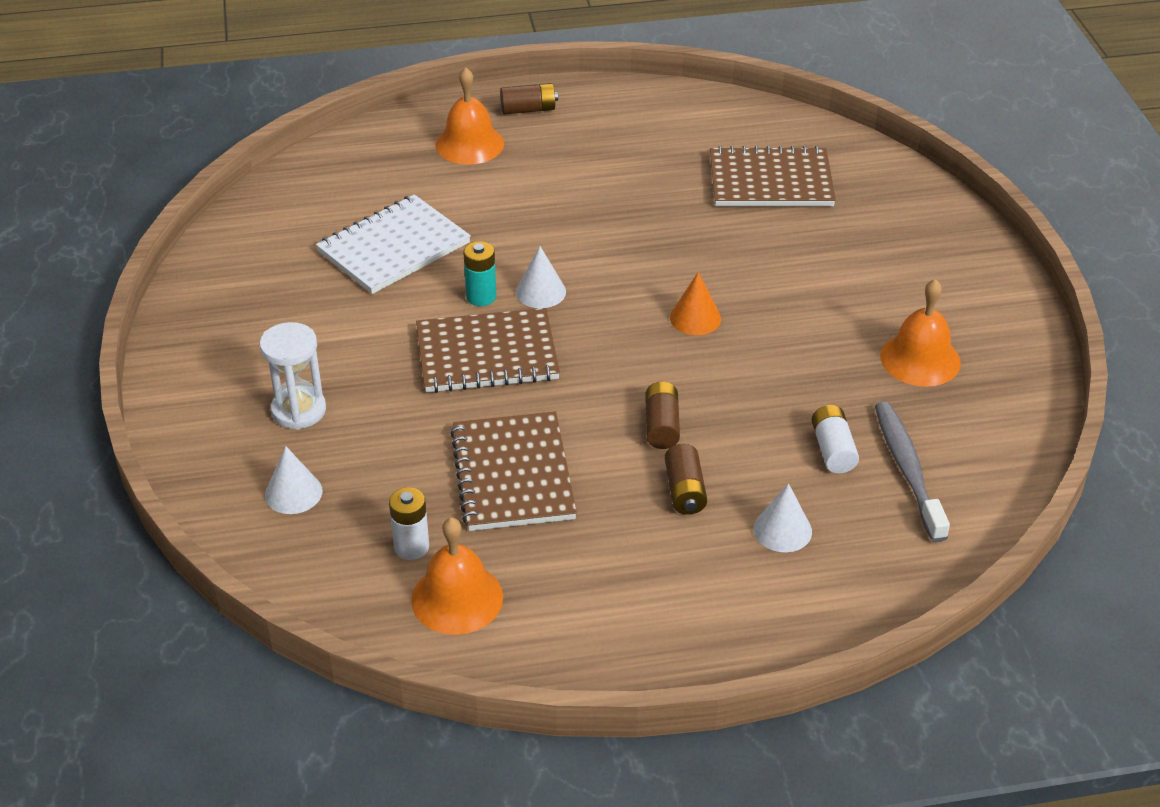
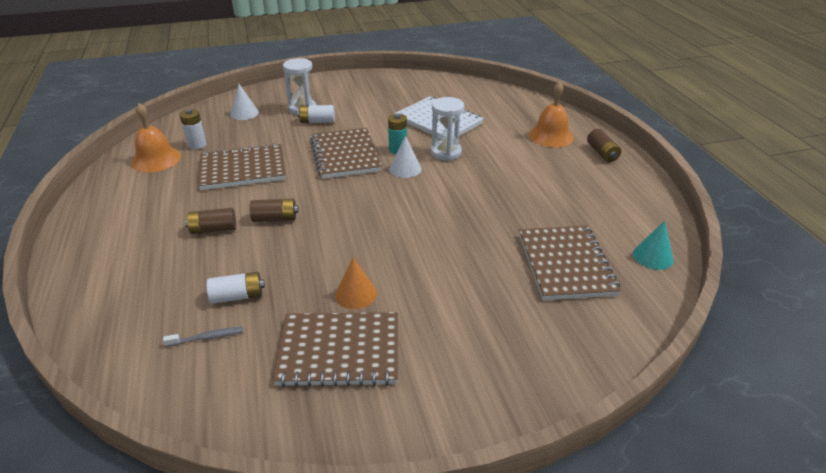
camera: 85 degrees right, 5 degrees down
(357, 389) = (317, 121): none -> white battery
(499, 248) = (446, 152): none -> white hourglass
(695, 318) = (384, 229): orange cone -> orange cone (356, 294)
(757, 120) = (653, 256): none -> turquoise cone
(782, 530) = (164, 271): white cone -> none
(907, 469) = (207, 337): grey toothbrush -> grey toothbrush, size x0.50
(920, 359) = (339, 351): orange bell -> brown notebook

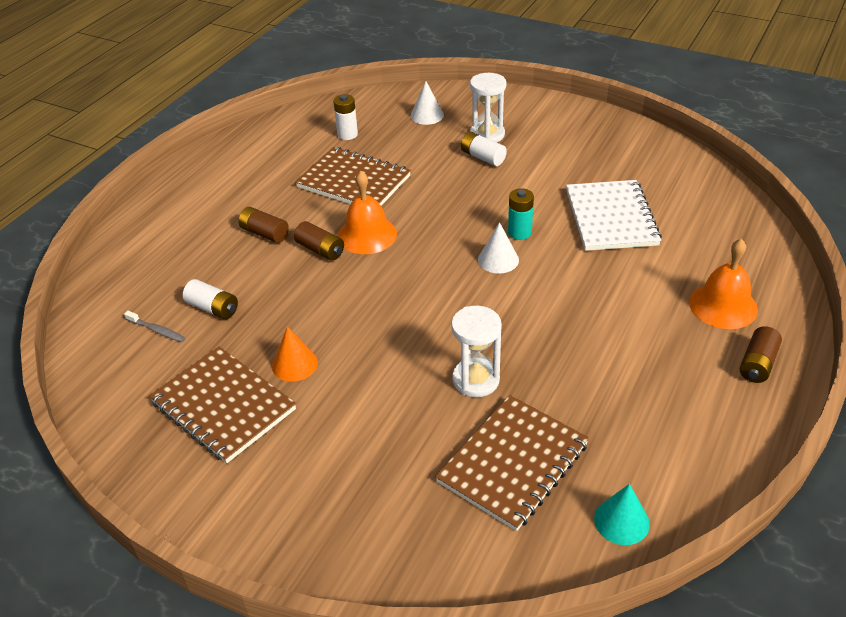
camera: 45 degrees right, 5 degrees up
(156, 159) = (300, 135): orange bell -> orange bell (367, 235)
(345, 155) = (460, 212): brown notebook -> none
(446, 152) = (566, 262): white hourglass -> white hourglass (476, 380)

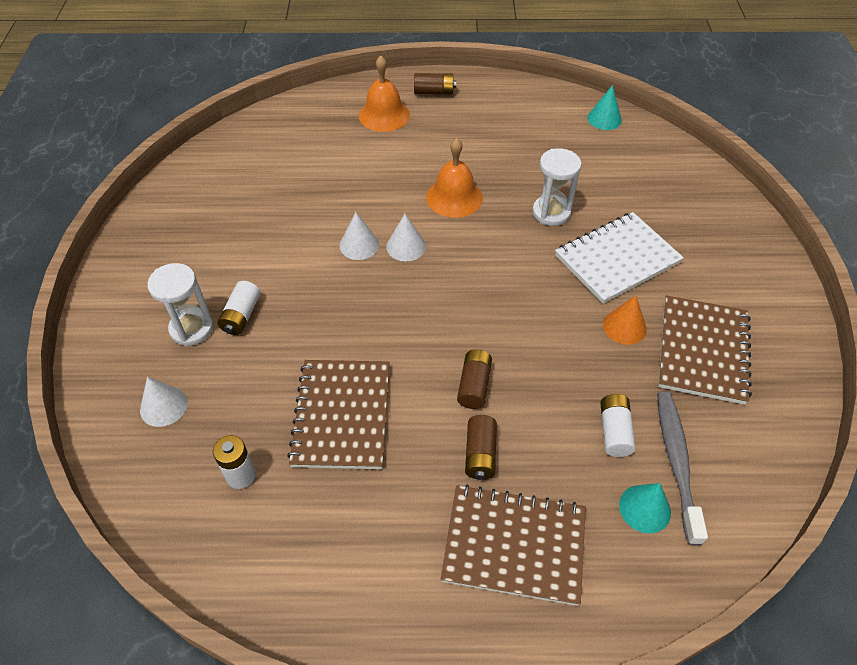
camera: 120 degrees left, 10 degrees up
(147, 295) = (644, 508): none -> turquoise cone
(157, 330) = (676, 462): grey toothbrush -> grey toothbrush, size x2.01
(367, 235) = (427, 357): orange bell -> orange bell (454, 197)
(513, 463) = (605, 172): brown notebook -> brown notebook (514, 545)
(519, 232) = (359, 245): turquoise battery -> white cone
(611, 218) = (305, 194): white notebook -> white notebook (617, 259)

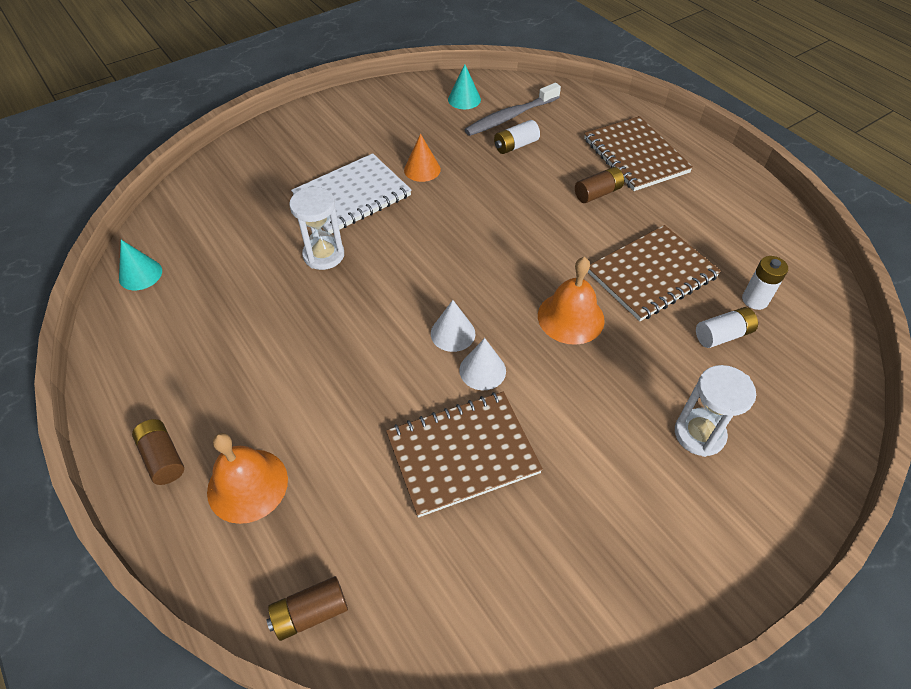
camera: 125 degrees left, 0 degrees up
(163, 406) = (775, 391): white cone -> none
(241, 316) = (646, 405): white battery -> white battery (722, 335)
(454, 197) = (355, 333): orange bell -> orange bell (571, 317)
(474, 385) = (551, 219): brown battery -> brown battery (310, 613)
(617, 259) = (352, 196): white notebook -> white notebook turned 60 degrees counterclockwise
(644, 508) = (554, 119): turquoise cone -> turquoise cone (464, 99)
(702, 351) = (410, 130): brown notebook -> brown notebook (462, 454)

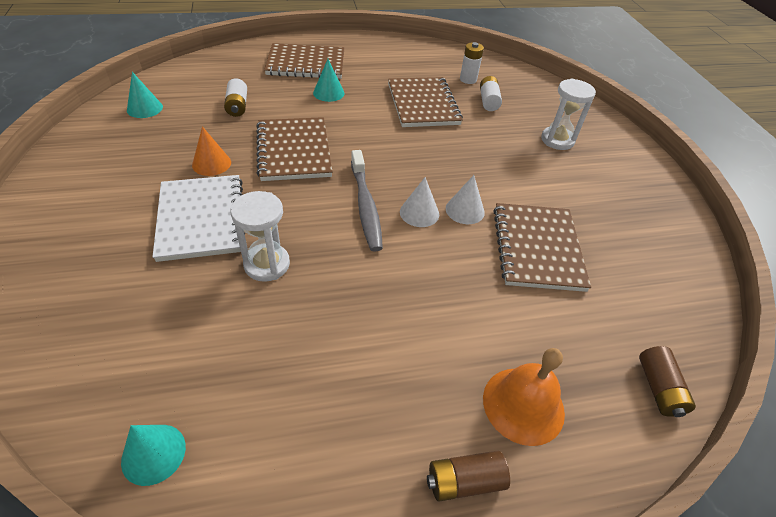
camera: 70 degrees left, 5 degrees down
(479, 209) = (294, 151): none -> brown notebook
(510, 117) = (198, 95): grey toothbrush -> grey toothbrush (365, 206)
(571, 317) = (439, 151): orange bell -> none
(597, 193) = (328, 93): brown battery -> turquoise cone

